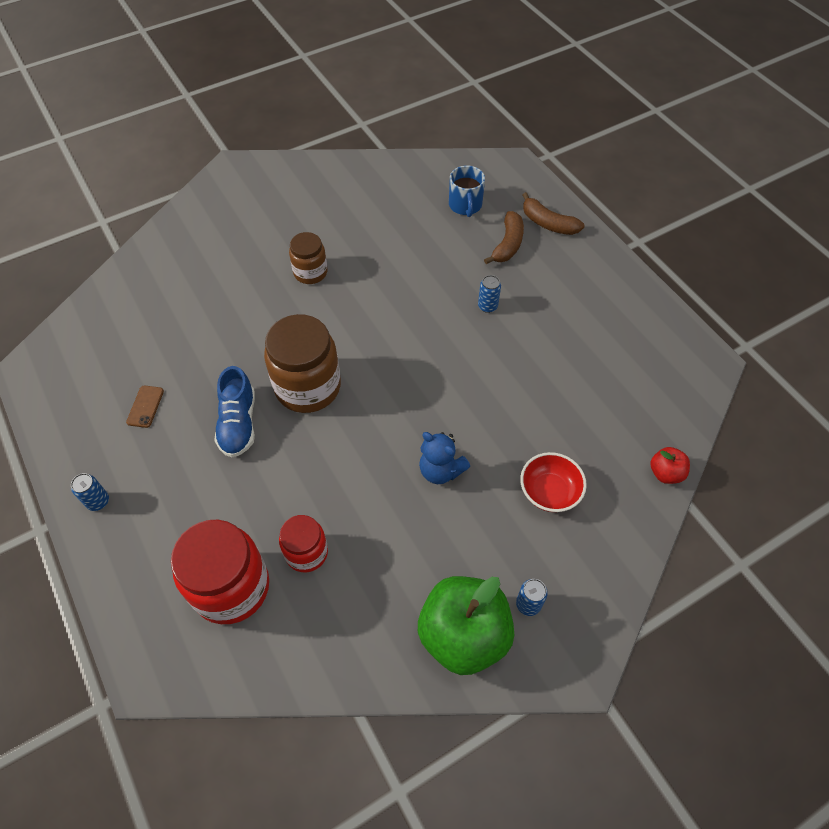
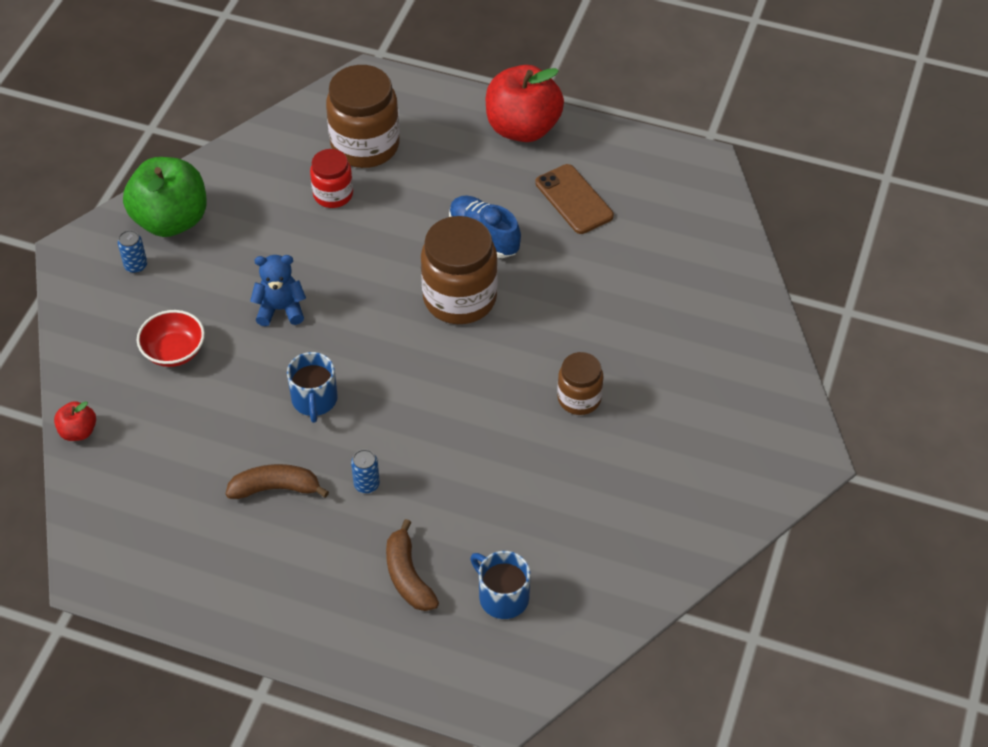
camera: 140 degrees right, 5 degrees down
(98, 501) = (522, 128): blue can -> red apple
(145, 406) = (574, 199): brown phone -> brown phone, size x1.75
(231, 587) = (365, 145): red jar -> brown jar
(475, 381) = (314, 400): none -> blue mug
(548, 223) = (385, 640): brown banana -> brown banana (276, 488)

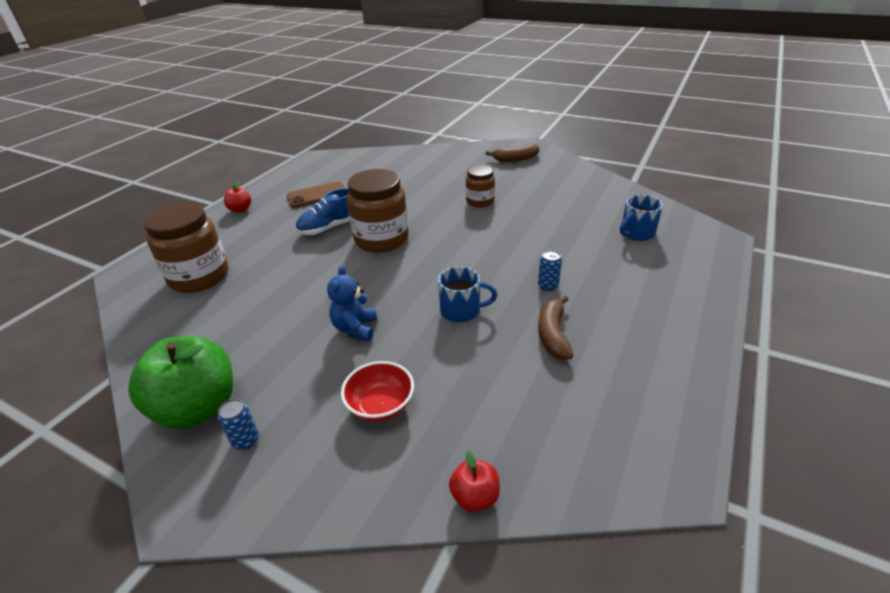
camera: 80 degrees left, 15 degrees down
(333, 194) = (241, 295): red jar -> none
(408, 576) = (628, 269): brown banana -> brown banana (515, 159)
(522, 128) = (240, 209): red apple -> red apple, size x0.46

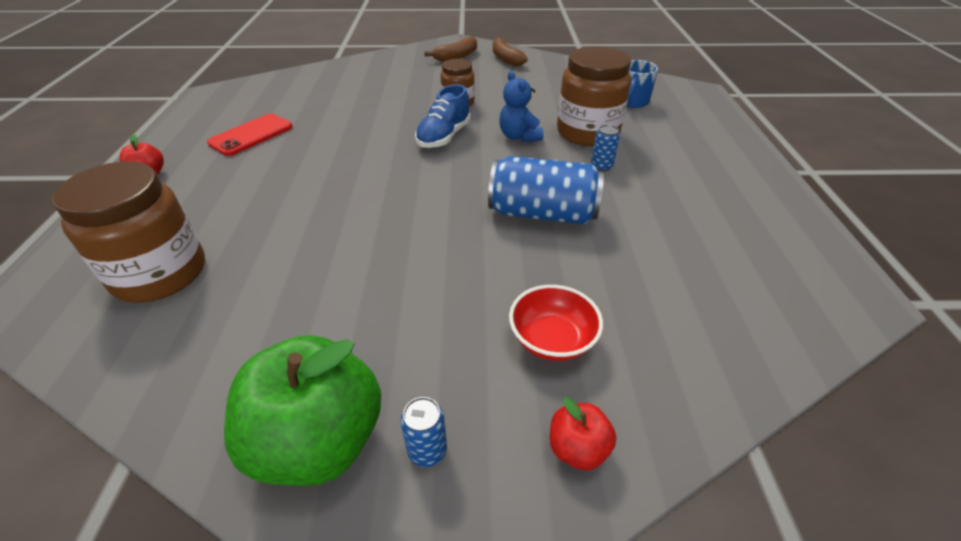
camera: 30 degrees left, 5 degrees up
(317, 195) = (251, 135): brown phone -> red phone
(329, 228) = (303, 167): blue shoe -> blue shoe (444, 137)
(355, 328) = (444, 268): blue teddy bear -> blue teddy bear (519, 136)
(381, 239) = (383, 165): brown jar -> brown jar (587, 133)
(461, 310) = (542, 213): blue mug -> blue can
(475, 496) = (732, 390): red apple -> red apple (577, 448)
(553, 334) = (649, 209): brown banana -> brown banana (506, 58)

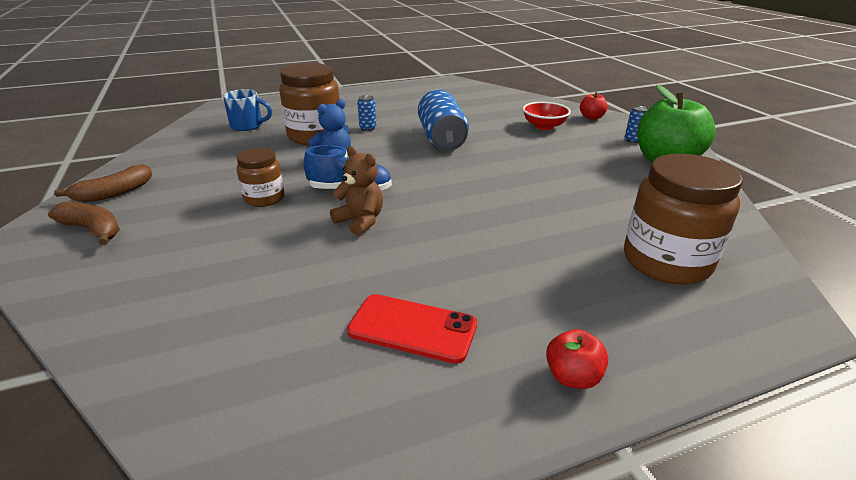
camera: 110 degrees left, 10 degrees down
(387, 135) = (360, 221): none -> brown teddy bear

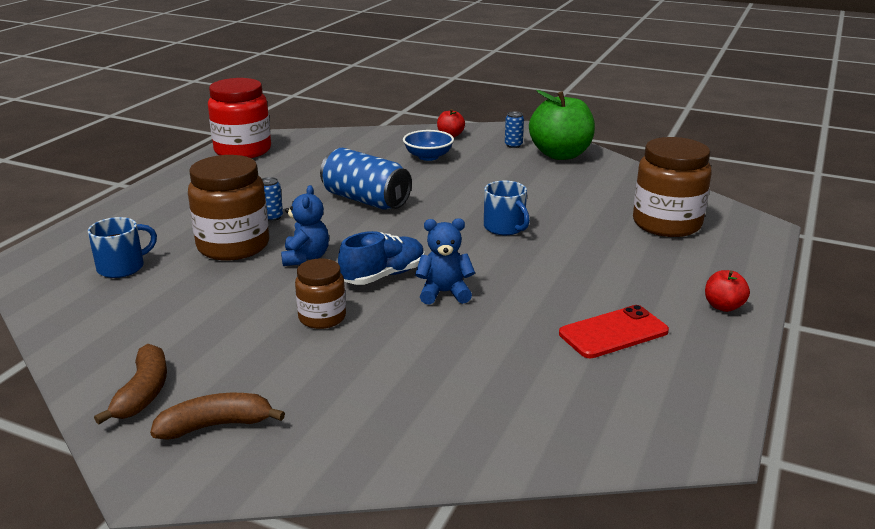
camera: 45 degrees left, 5 degrees down
(360, 221) = (444, 293): brown teddy bear -> blue teddy bear
(432, 86) = (243, 150): none -> red jar
(500, 196) = (505, 228): none -> blue mug
(544, 126) = (428, 157): red bowl -> blue bowl

